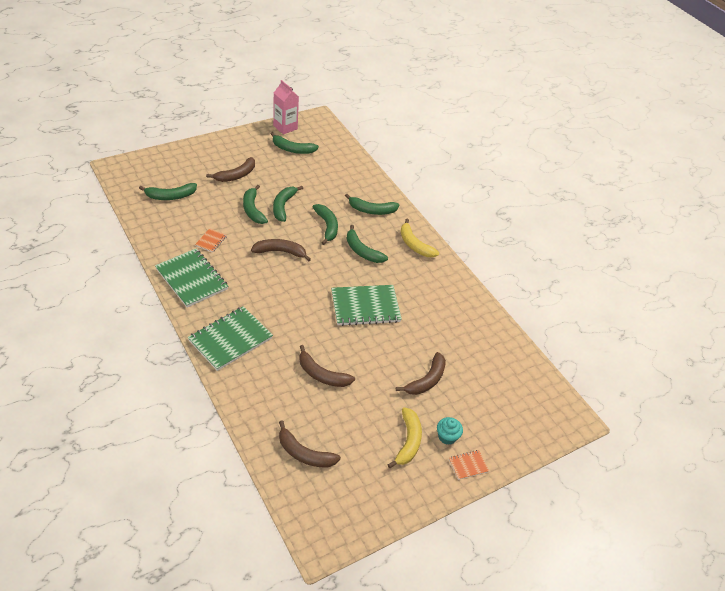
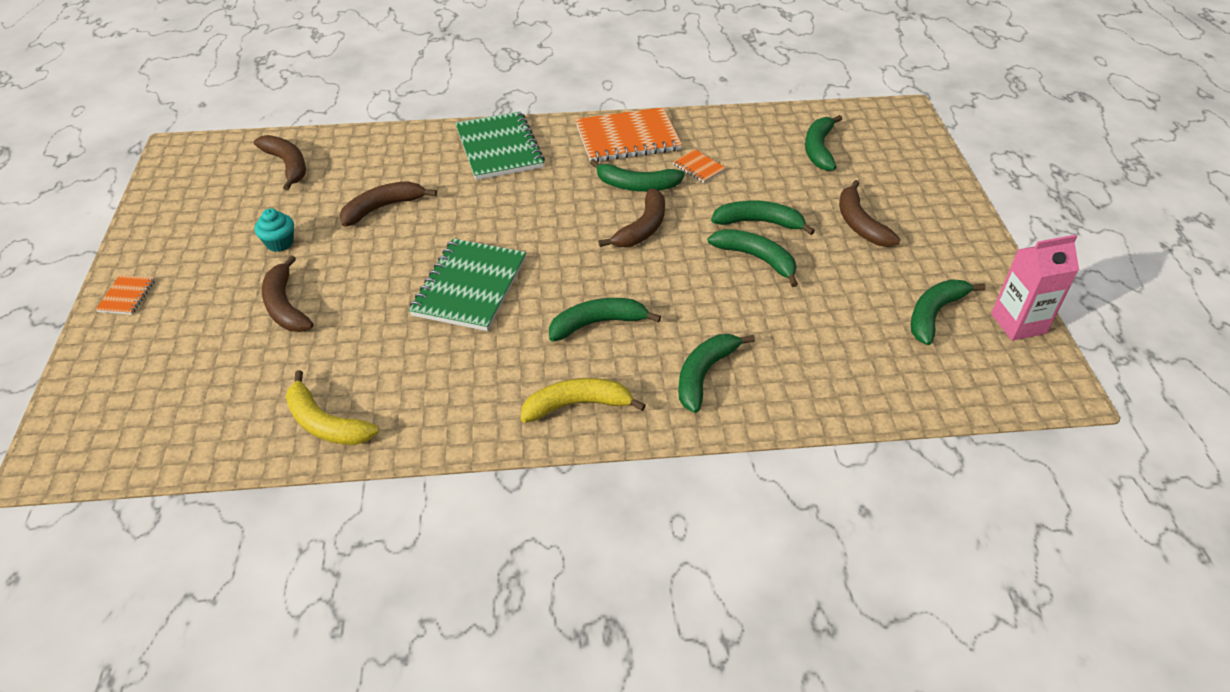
camera: 120 degrees right, 0 degrees up
(192, 279) = (627, 138): green notebook -> orange notebook
(304, 453) = (287, 165): brown banana -> brown banana turned 90 degrees clockwise
(327, 226) = (681, 298): green banana -> green banana (636, 185)
(408, 441) = (216, 252): yellow banana -> yellow banana (325, 423)
(447, 437) = (184, 292): turquoise cupcake -> turquoise cupcake (280, 243)

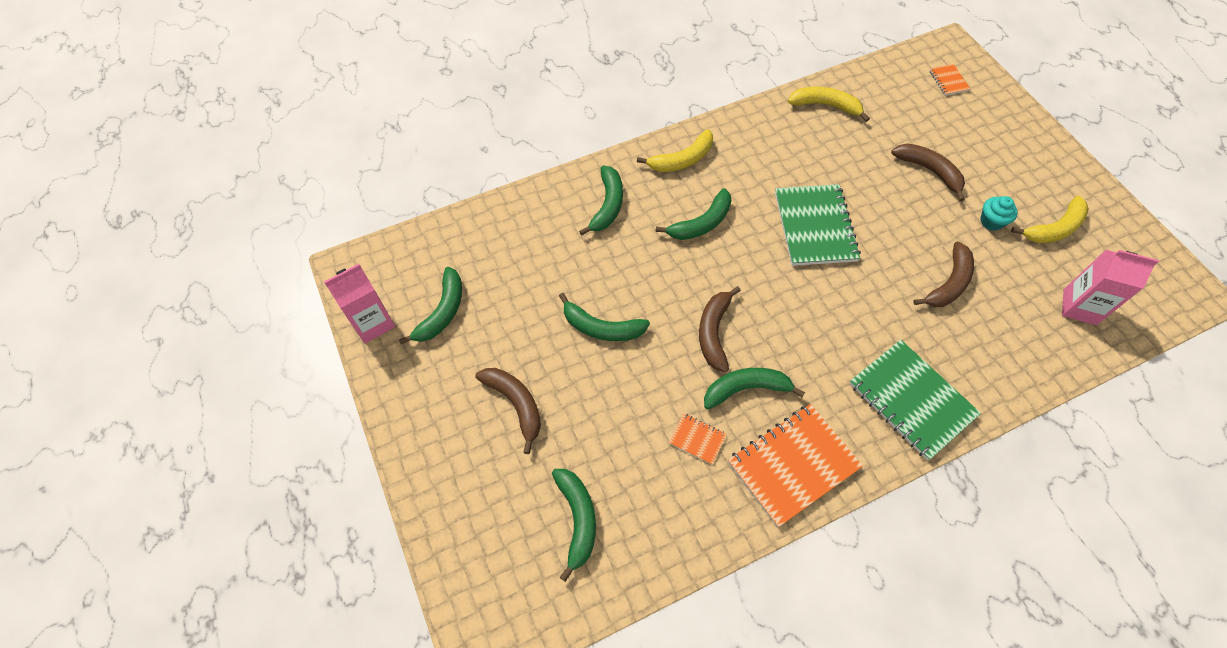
camera: 160 degrees right, 15 degrees up
(127, 296) = (1042, 146): orange notebook -> orange notebook (948, 81)
(227, 221) = (1054, 229): none -> yellow banana
(287, 165) = (1079, 307): brown banana -> pink carton
(759, 222) = (612, 375): green banana -> none

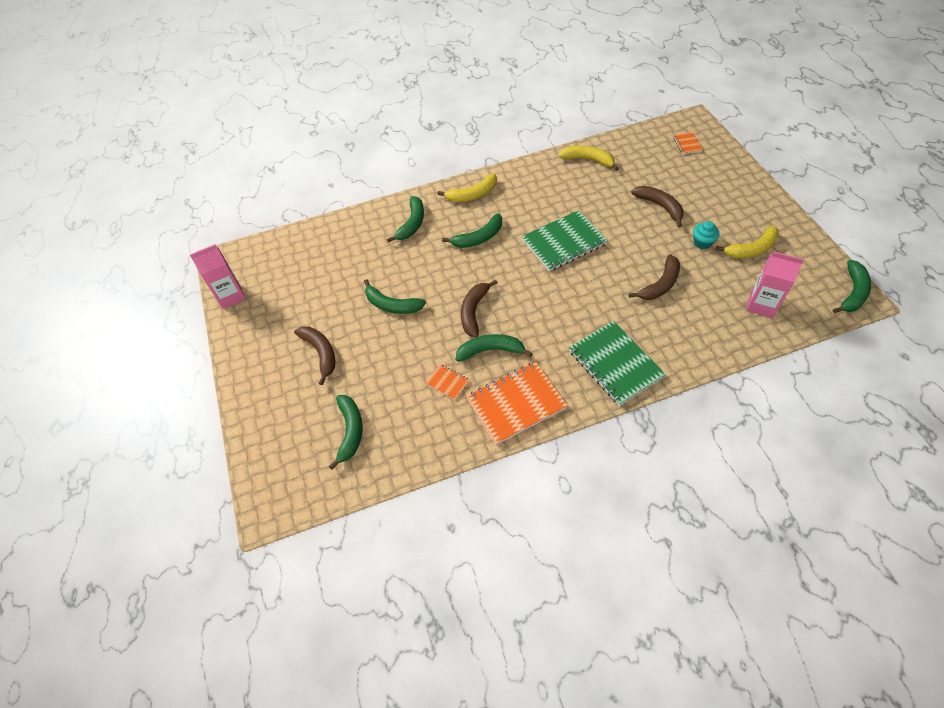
camera: 10 degrees right, 5 degrees down
(442, 312) = (280, 290): green banana -> green banana (852, 293)
(815, 226) = (564, 242): green notebook -> green notebook turned 60 degrees clockwise

